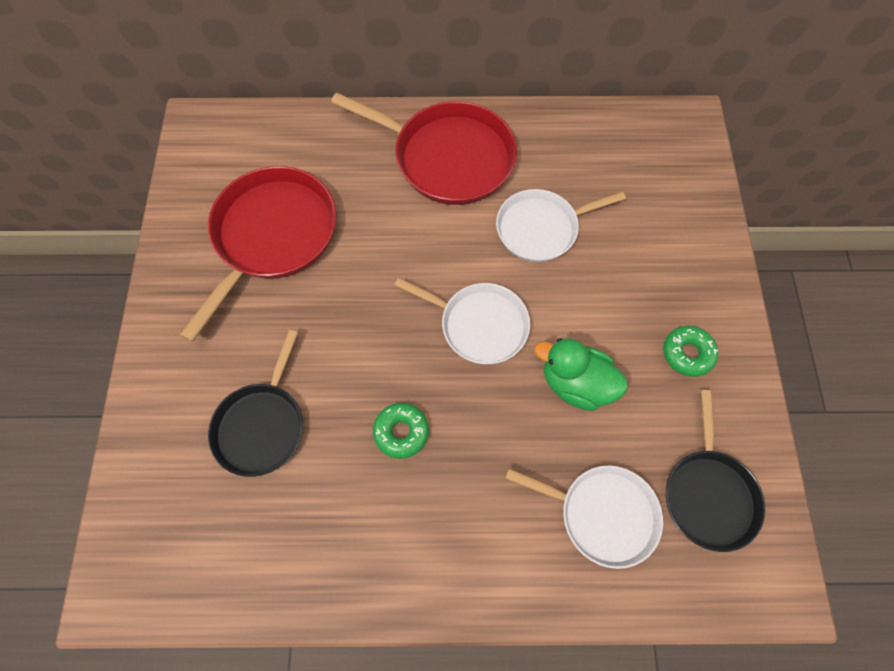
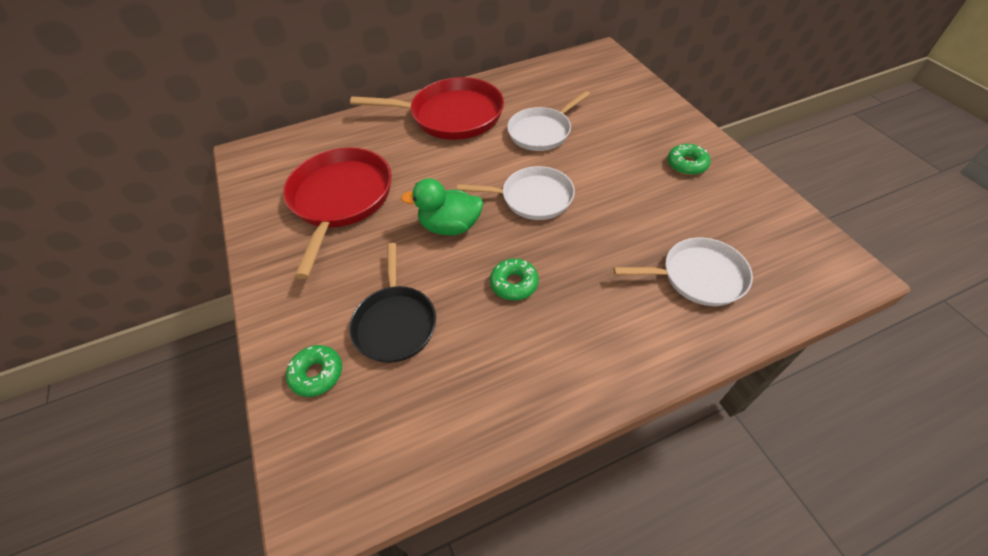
camera: 20 degrees left, 15 degrees down
(167, 450) = (317, 374): none -> green donut
(576, 383) = (624, 207): green duck -> green duck (450, 226)
(708, 494) = (760, 236): black pan -> none

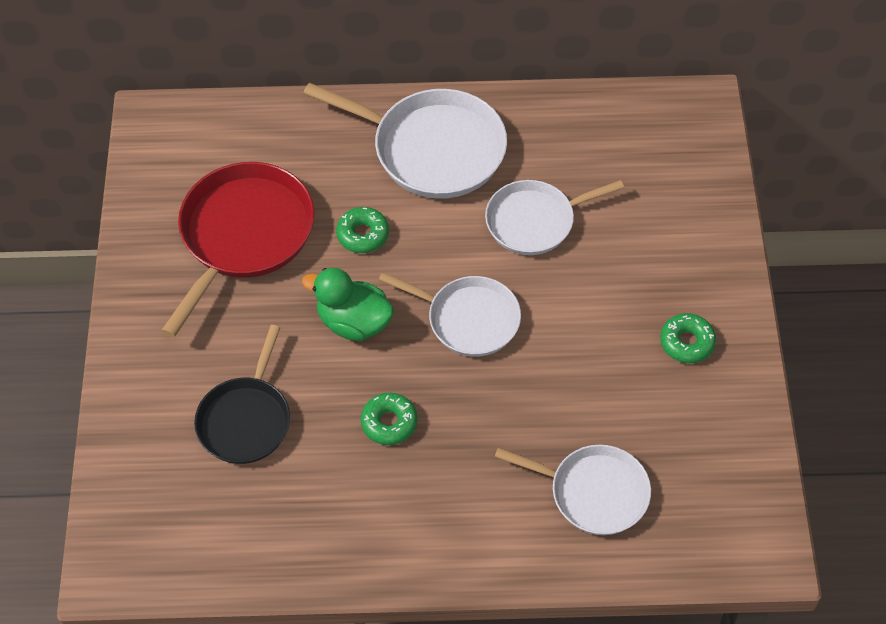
camera: 20 degrees right, 5 degrees up
(317, 374) = (150, 445): green donut -> green donut (363, 235)
(452, 115) = (432, 149): red pan -> white pan

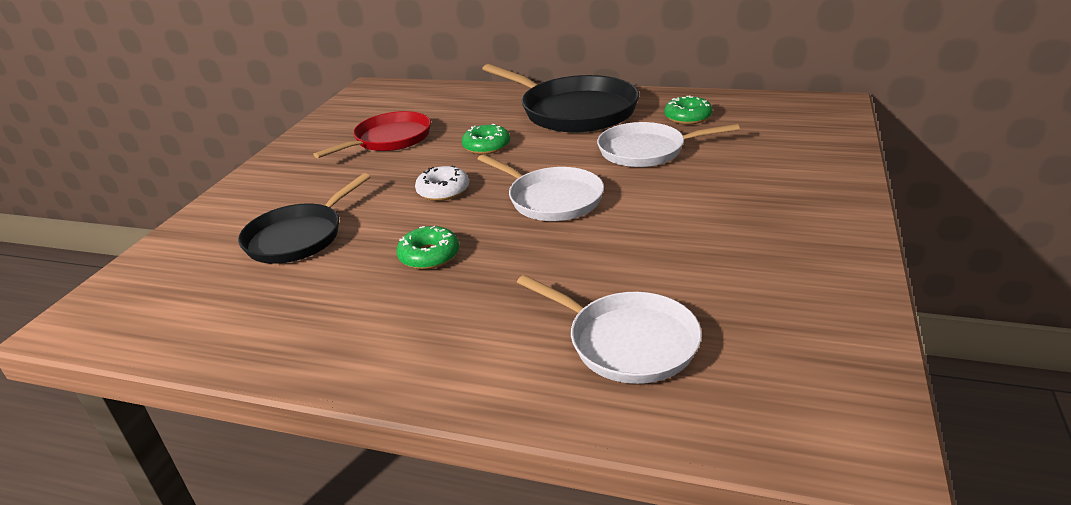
camera: 20 degrees right, 25 degrees down
(244, 235) = (390, 139): red pan -> red pan, size x0.65
(354, 322) = (443, 191): green duck -> white donut
(432, 149) = (574, 111): white pan -> black pan
(687, 342) = (783, 237): green donut -> green donut (687, 117)

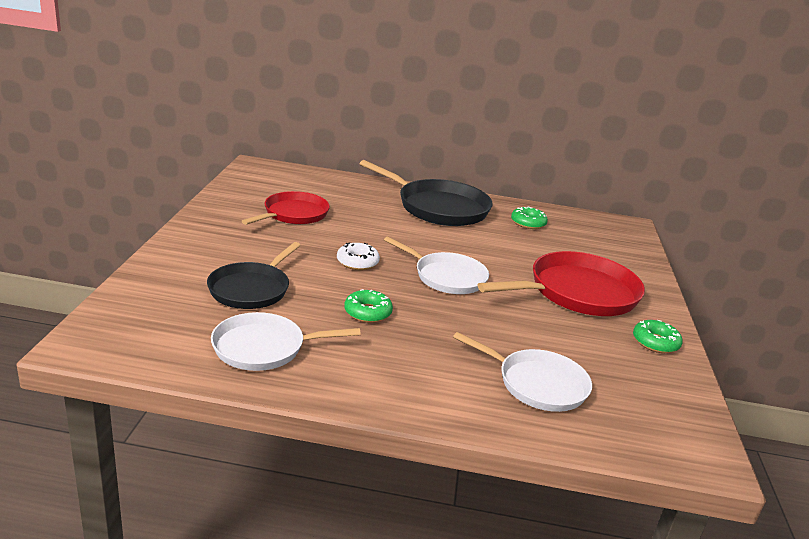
camera: 15 degrees left, 5 degrees down
(486, 146) = (378, 229): green donut -> green donut (655, 342)
(646, 151) = (505, 246): white pan -> white pan (263, 348)
(729, 204) = (578, 293): none -> red pan

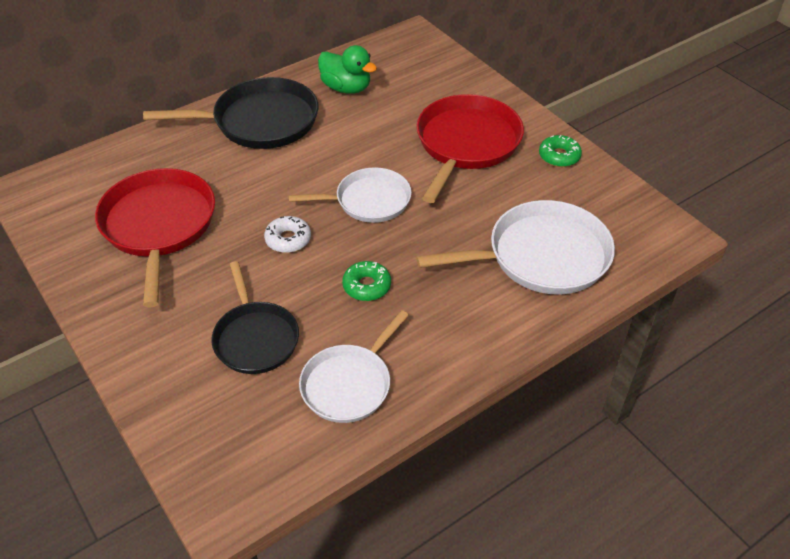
camera: 40 degrees left, 20 degrees up
(293, 214) = (159, 226): red pan -> red pan, size x1.53
(528, 223) = (346, 88): green donut -> green duck
(537, 384) = (542, 256): white pan -> white pan, size x1.53

